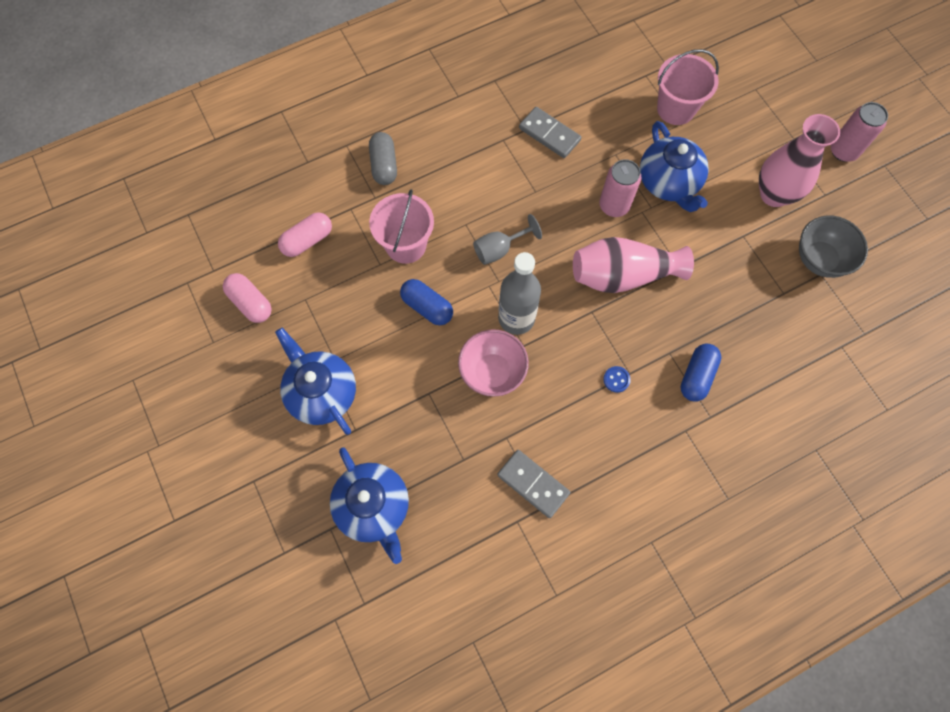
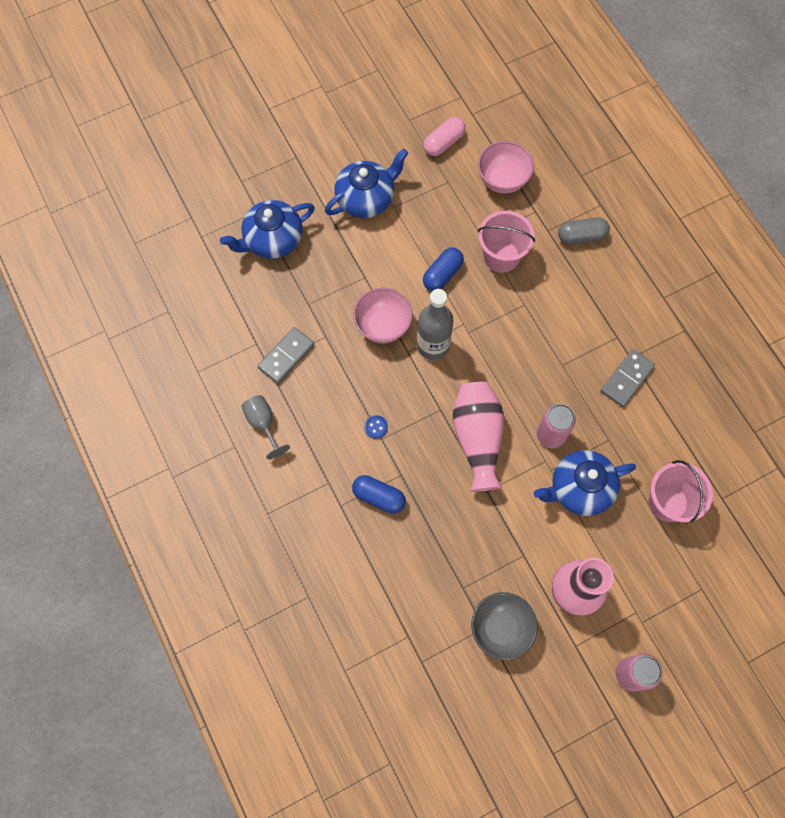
camera: 90 degrees right, 0 degrees up
(307, 240) = (502, 180): pink capsule -> pink bowl
(499, 249) = (500, 332): grey goblet -> grey goblet (263, 424)

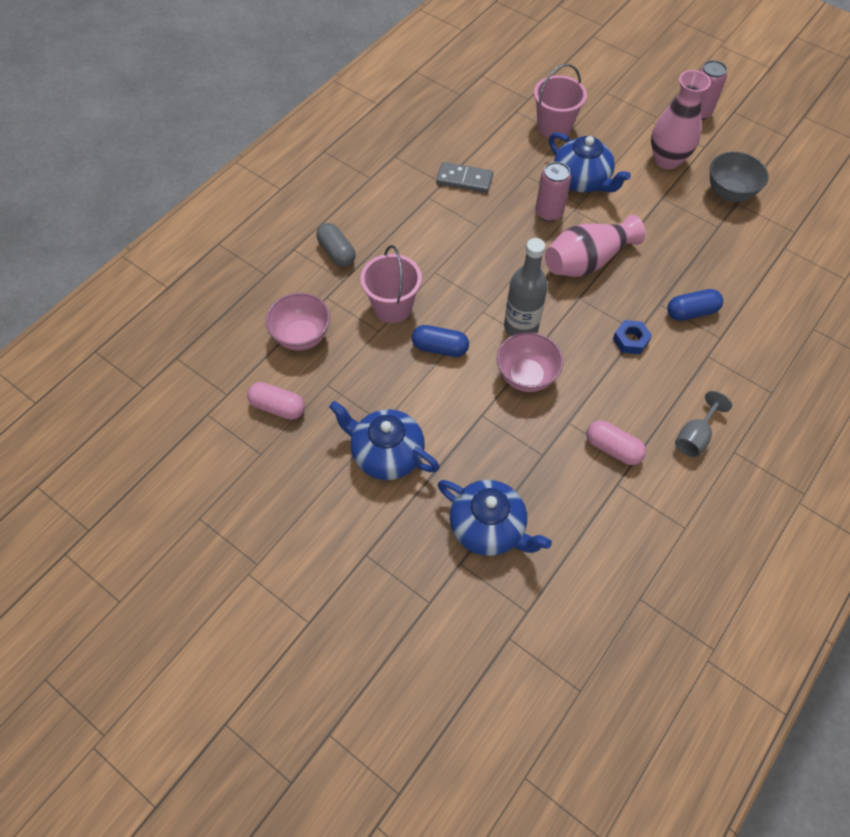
camera: 115 degrees left, 10 degrees down
(286, 356) = (613, 449): grey domino -> pink capsule
(376, 427) = (630, 340): blue button -> blue nut
(379, 497) = (691, 312): blue capsule -> blue capsule turned 75 degrees clockwise

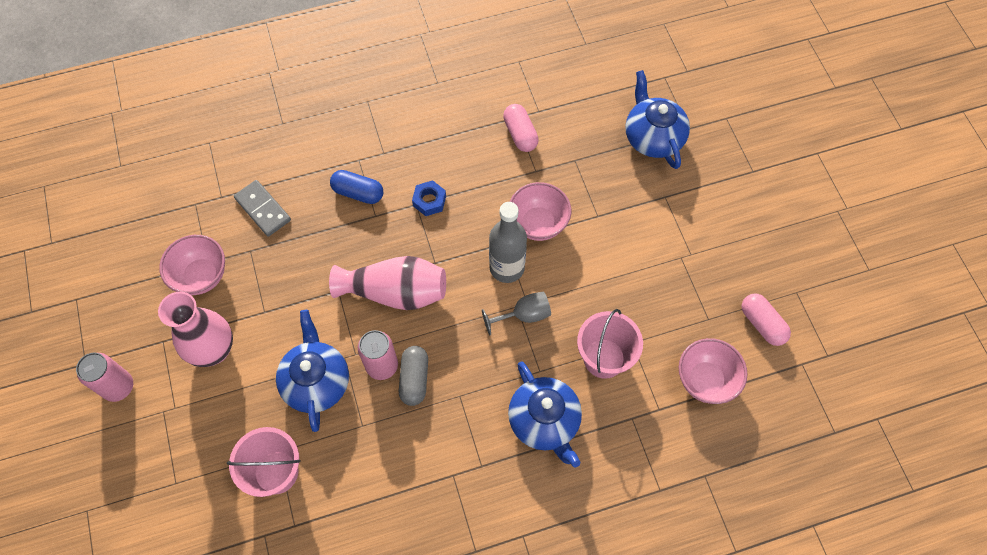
camera: 145 degrees left, 5 degrees up
(337, 252) = (618, 456): grey capsule -> grey capsule (414, 379)
(386, 454) = (694, 231): blue teapot -> blue teapot (544, 421)
(440, 348) = (590, 292): blue capsule -> none
(464, 180) = (428, 463): grey domino -> grey domino (263, 209)
(694, 437) = (454, 107): grey goblet -> grey goblet (524, 315)
(729, 193) = (201, 276): grey bowl -> pink bowl

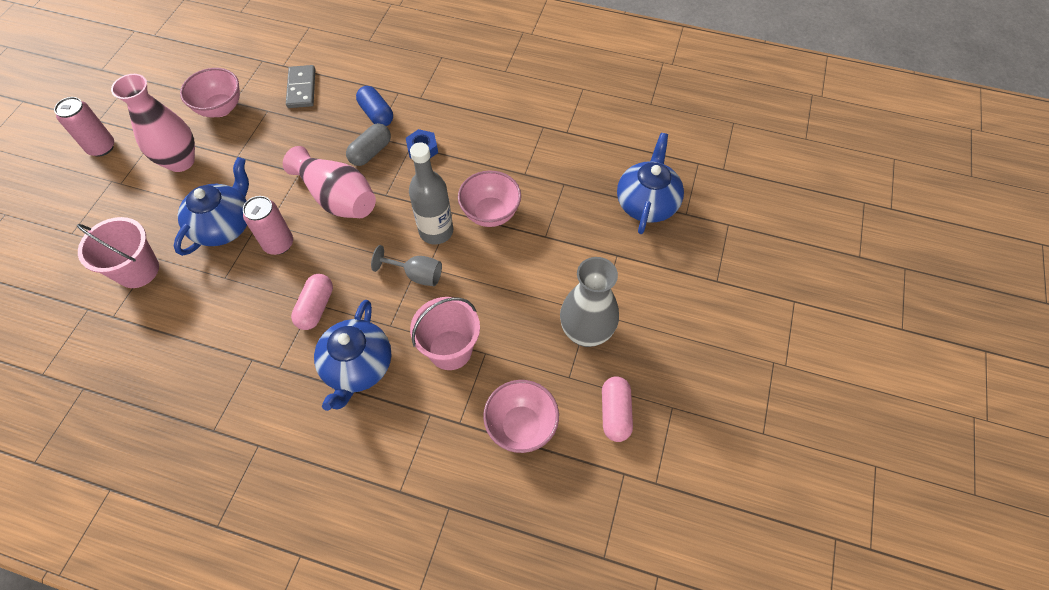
camera: 35 degrees right, 5 degrees down
(414, 379) = (292, 269): grey capsule -> grey capsule (370, 152)
(520, 134) = (536, 140): pink capsule -> pink capsule (316, 307)
(692, 275) = (586, 332): none -> grey vase

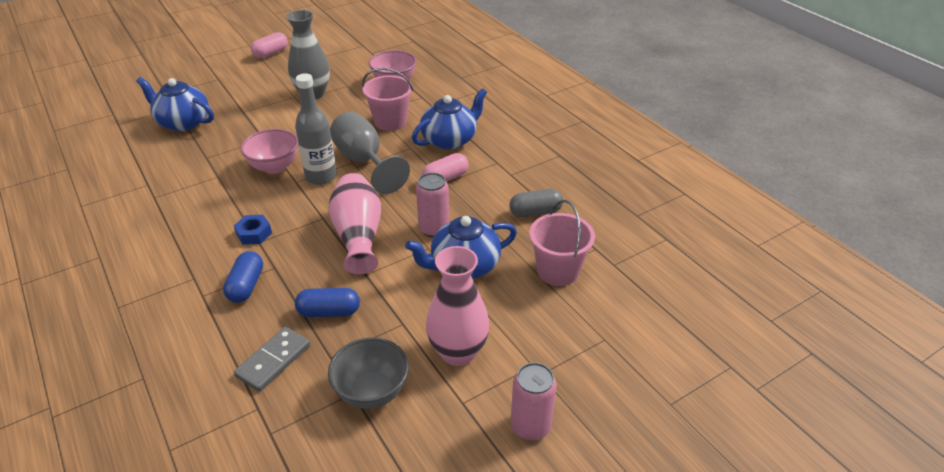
camera: 140 degrees left, 20 degrees down
(220, 108) = (372, 392): pink bowl -> grey bowl
(297, 133) = (329, 312): none -> blue capsule
(370, 152) = (293, 255): grey capsule -> grey capsule (535, 212)
(416, 275) = (364, 161): grey goblet -> grey goblet, size x1.75
(615, 413) = (345, 67): pink capsule -> pink capsule (271, 53)
(647, 203) = (183, 122): blue teapot -> blue teapot turned 60 degrees clockwise

